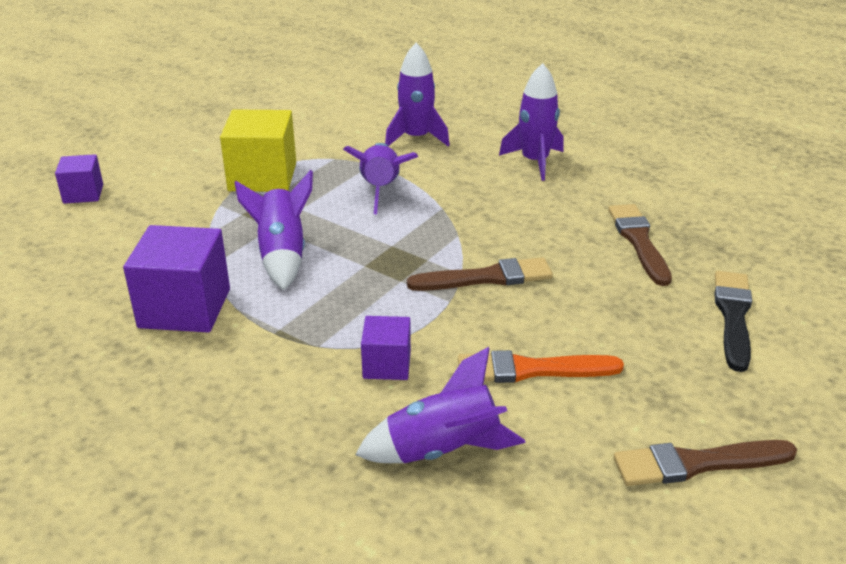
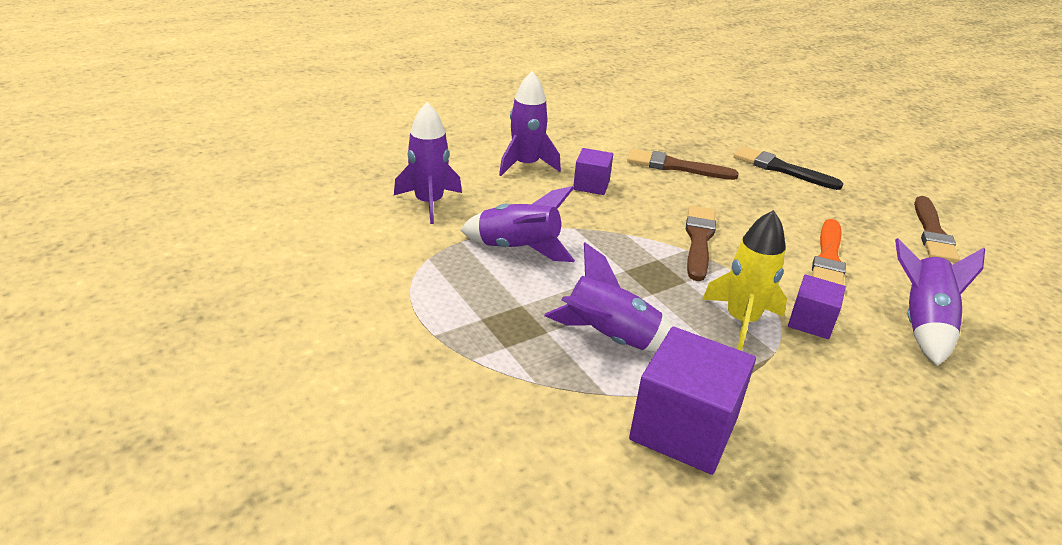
camera: 70 degrees left, 0 degrees up
(83, 194) = (346, 481): purple cube -> purple cube (591, 185)
(262, 177) = (430, 314): yellow cube -> none
(357, 320) = (741, 320): none -> yellow rocket

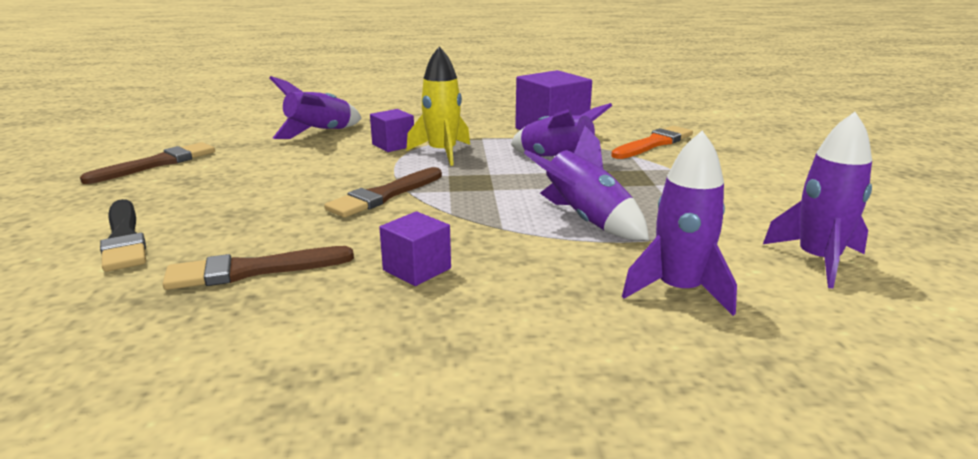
camera: 150 degrees left, 10 degrees down
(526, 165) = (480, 323): purple rocket -> purple rocket (817, 260)
(676, 166) = (252, 270): brown brush -> brown brush turned 120 degrees clockwise
(828, 259) = (296, 166): orange brush -> orange brush (654, 143)

